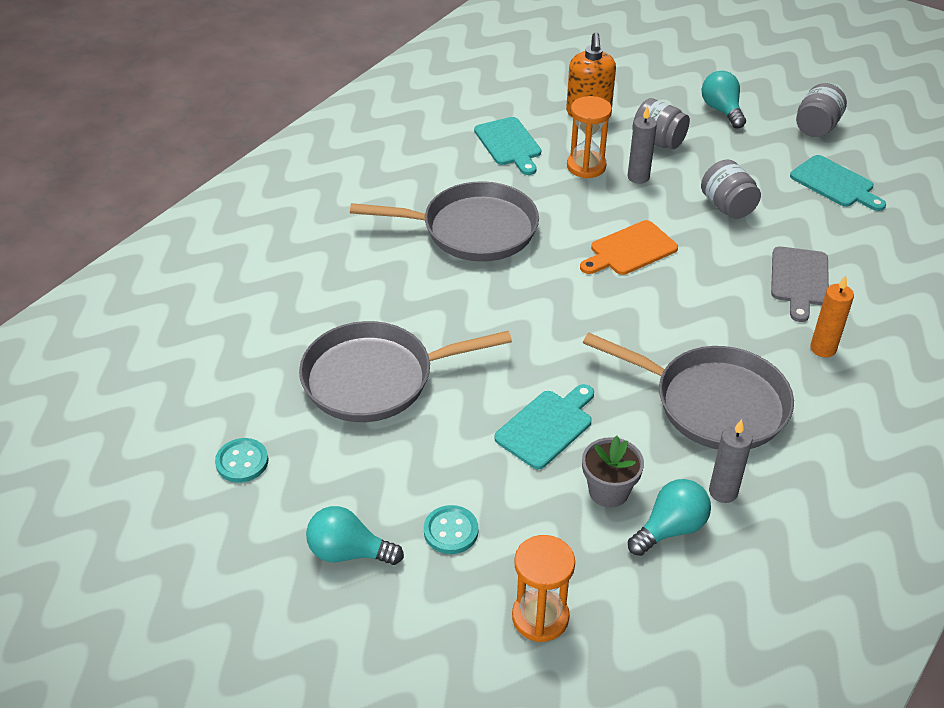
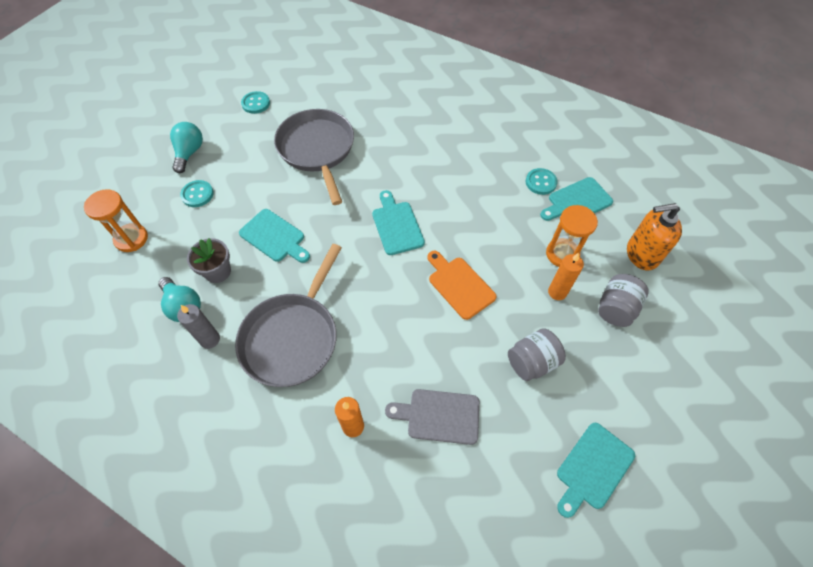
camera: 85 degrees right, 15 degrees up
(473, 230) = (466, 186): grey pan -> none
(475, 167) = (541, 182): none -> turquoise button
(534, 298) = (397, 225): none -> turquoise cutting board
(638, 177) = (557, 292): grey candle -> orange candle
(722, 110) = (687, 366): turquoise light bulb -> none
(816, 127) = (690, 461): grey jar -> none

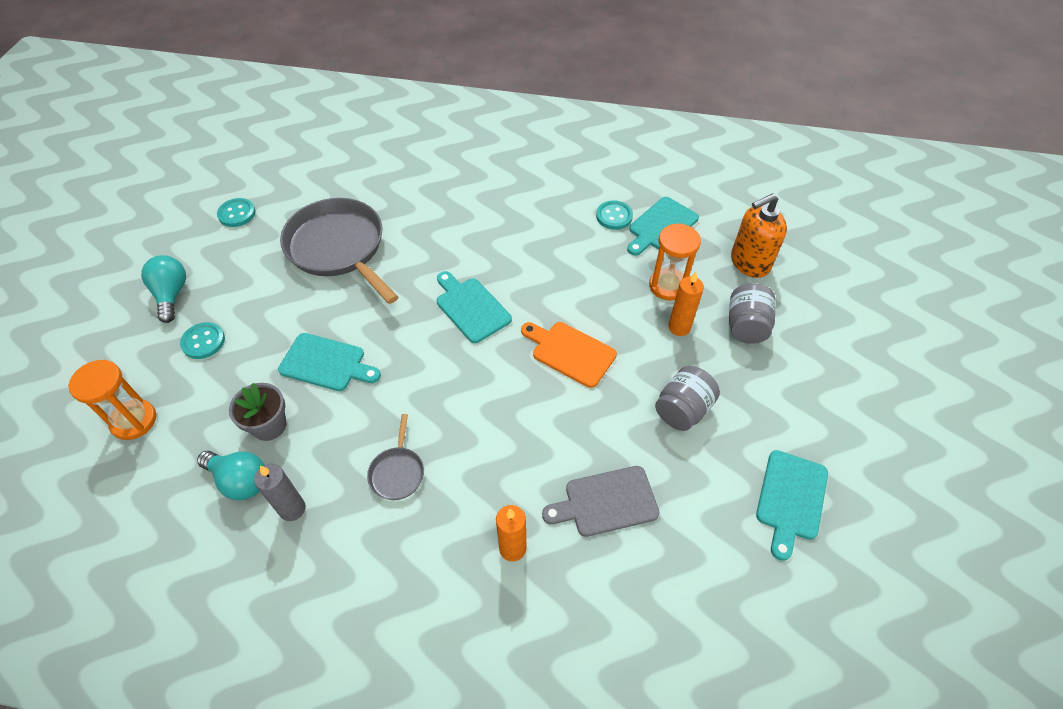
camera: 20 degrees left, 5 degrees down
(292, 337) = (397, 472): grey pan -> grey pan, size x0.45

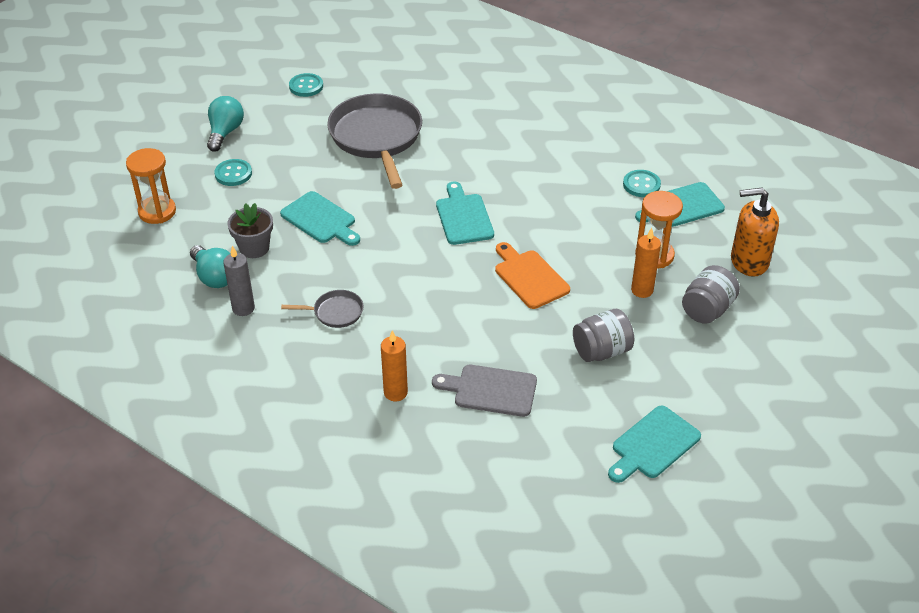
camera: 25 degrees right, 10 degrees down
(397, 472) = (335, 312): grey pan -> grey pan turned 120 degrees counterclockwise

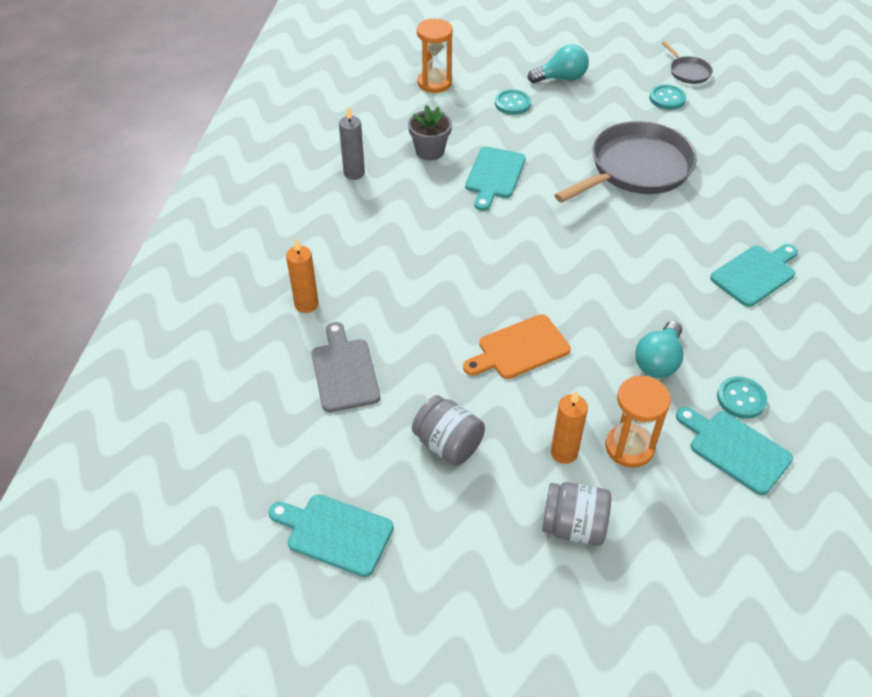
camera: 65 degrees right, 5 degrees up
(215, 277) = (380, 143): turquoise light bulb -> turquoise light bulb (658, 361)
(335, 312) = (383, 229): grey pan -> grey pan (688, 72)
(463, 217) = (571, 269): turquoise cutting board -> turquoise cutting board (755, 274)
(529, 277) = (519, 349): orange cutting board -> orange cutting board turned 150 degrees counterclockwise
(748, 261) = (687, 548): orange soap dispenser -> none

